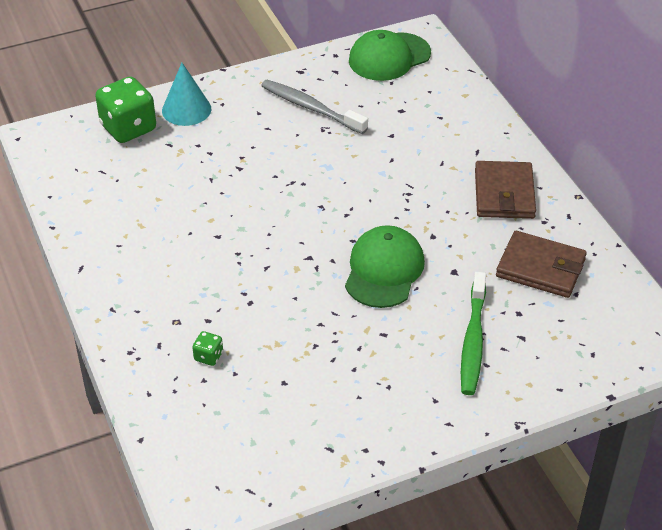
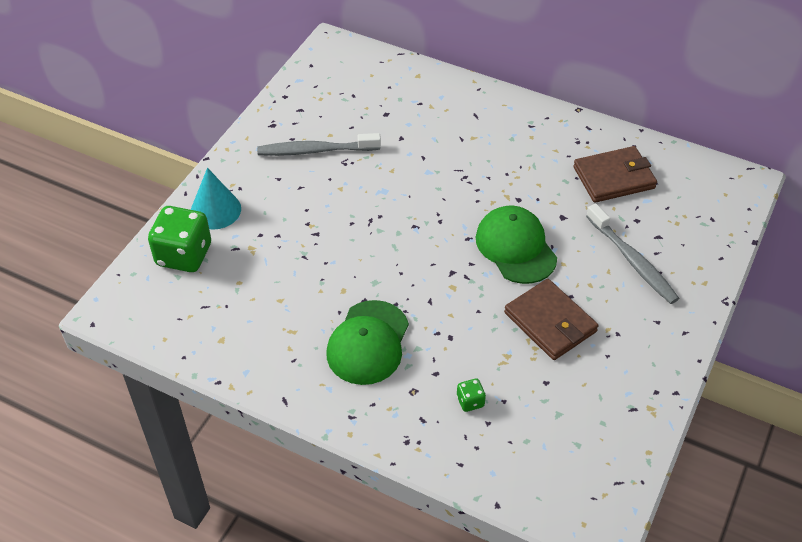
camera: 40 degrees left, 5 degrees up
(389, 57) = (328, 75): green cap -> green cap (368, 343)
(473, 341) = (632, 260): green toothbrush -> grey toothbrush
(504, 193) = (529, 136): brown wallet -> brown wallet (550, 322)

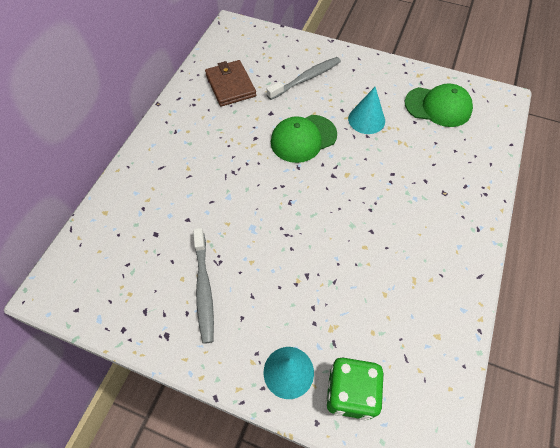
camera: 95 degrees left, 10 degrees up
(368, 343) = (411, 224): green cap -> green cap (438, 107)
(470, 401) = (442, 160): green dice -> none
(550, 322) = (366, 119): brown wallet -> turquoise cone

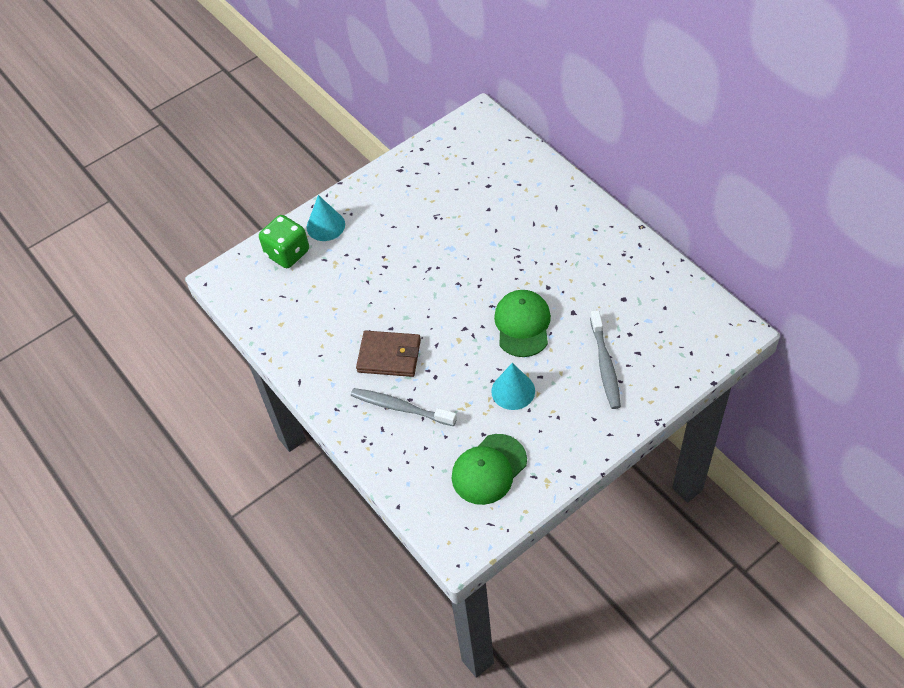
camera: 125 degrees right, 5 degrees down
(204, 288) = (420, 200): grey toothbrush -> grey toothbrush (400, 408)
(230, 85) = (633, 293): brown wallet -> brown wallet (389, 356)

